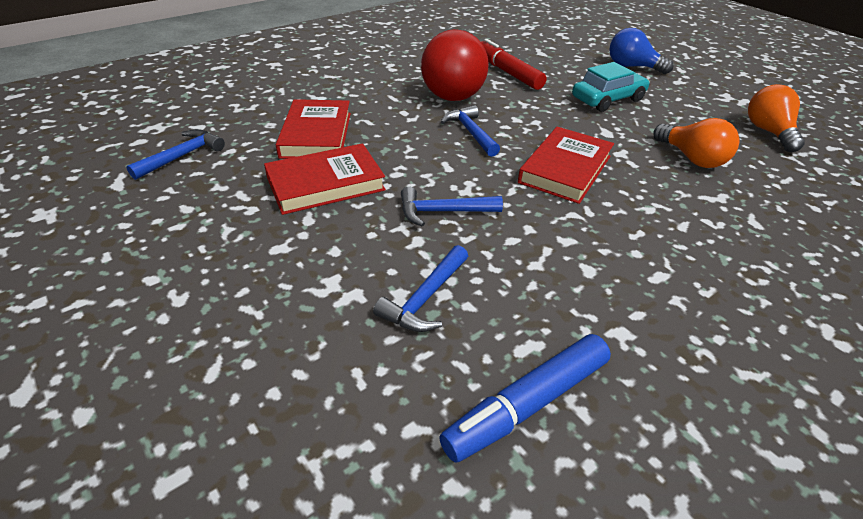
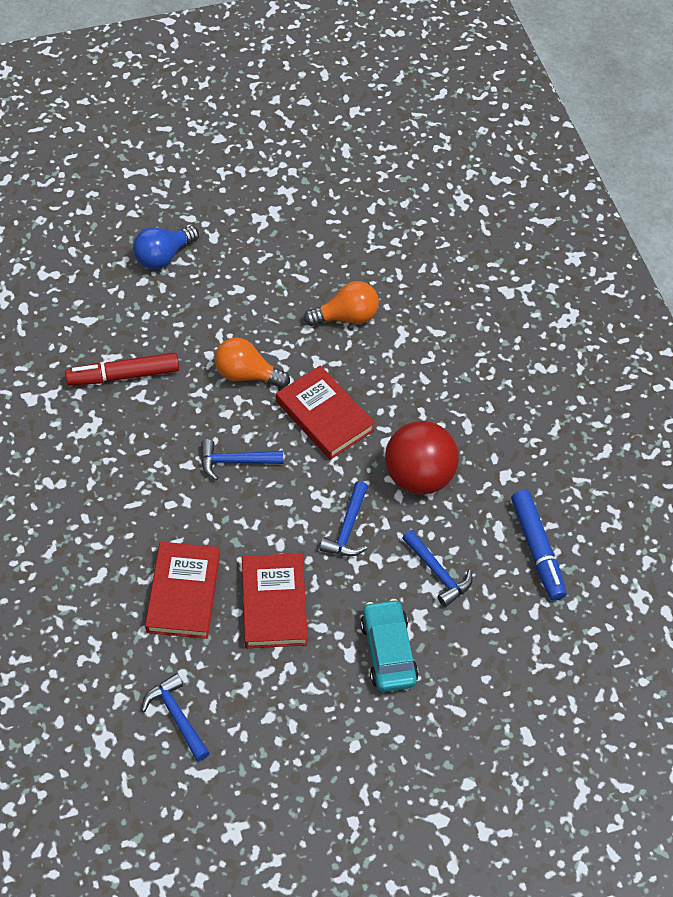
camera: 70 degrees left, 15 degrees up
(316, 135) = (184, 593): red book -> red book turned 75 degrees clockwise
(452, 97) = (158, 450): red ball -> red ball (419, 476)
(608, 99) = (222, 318): turquoise car -> turquoise car (388, 651)
(768, 132) = (331, 234): orange light bulb -> orange light bulb (247, 374)

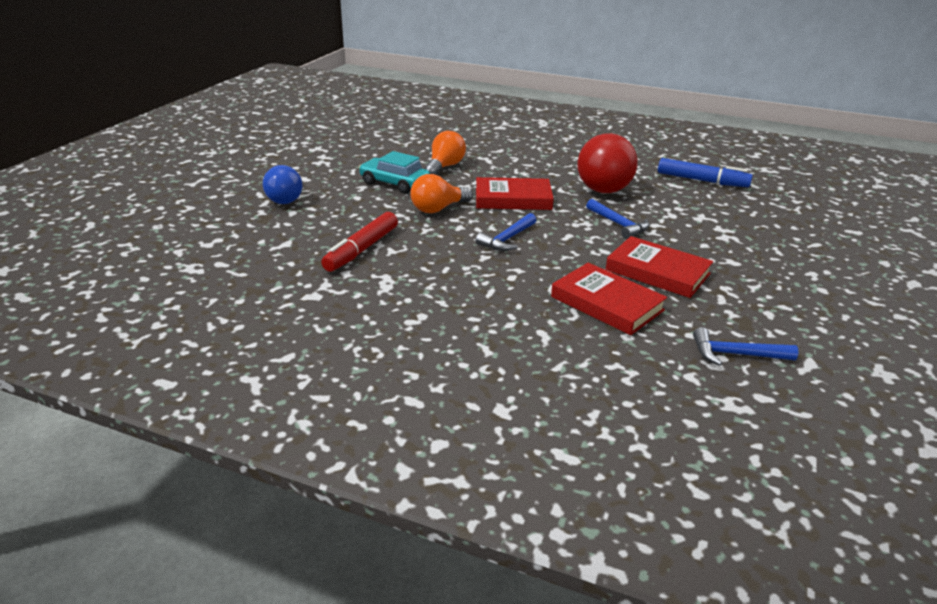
camera: 50 degrees left, 25 degrees down
(388, 651) = (743, 248): turquoise car -> turquoise car (394, 183)
(437, 573) = (690, 211): blue hammer -> none

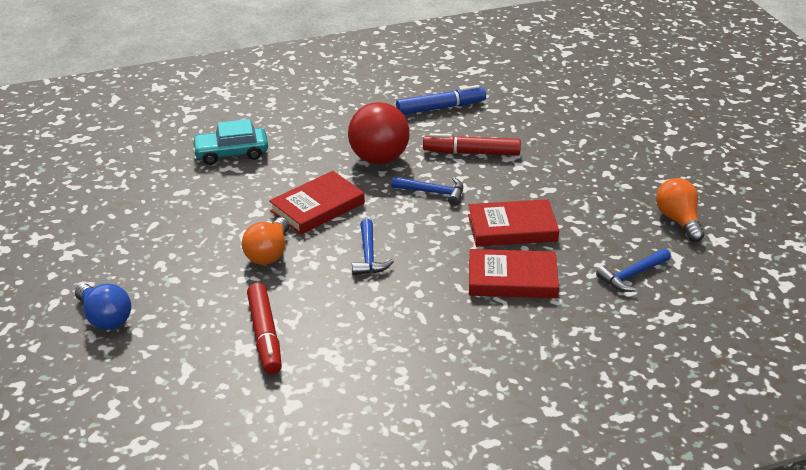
camera: 40 degrees left, 5 degrees up
(394, 183) = (186, 243): turquoise car -> turquoise car (231, 153)
(444, 167) = (205, 198): orange light bulb -> orange light bulb (678, 220)
(690, 214) = (471, 152): none -> red marker

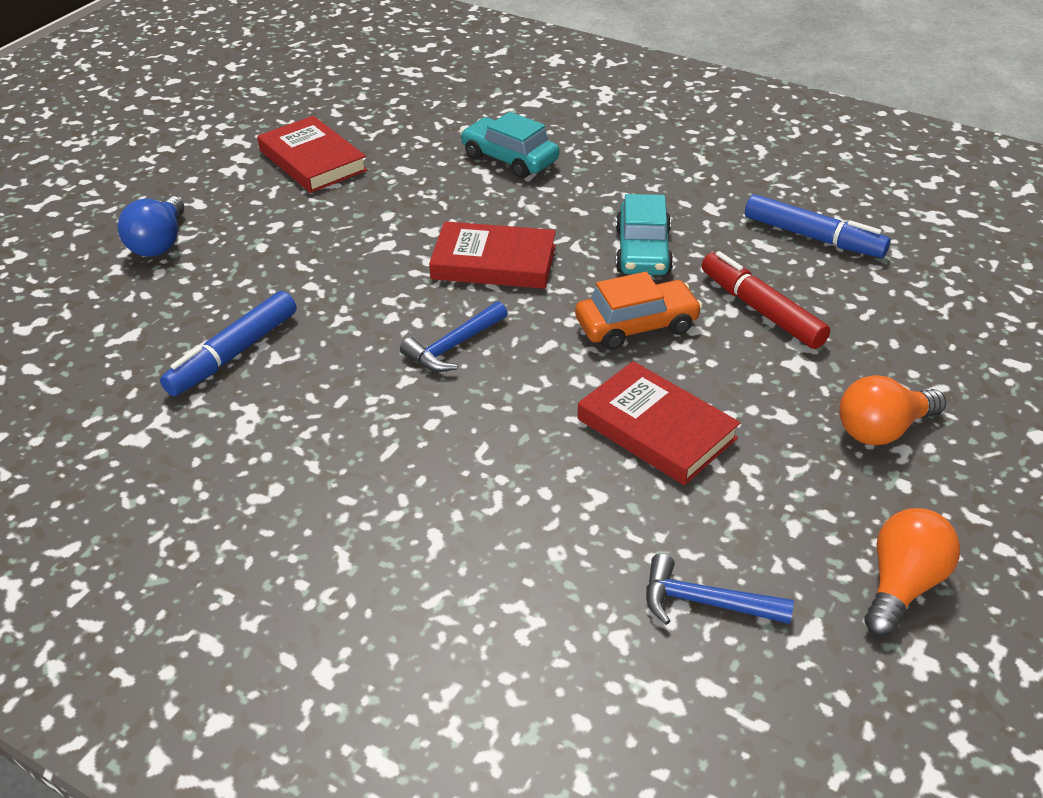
camera: 50 degrees right, 5 degrees up
(265, 335) = (233, 354): red marker -> blue marker
(268, 253) = (372, 277): orange light bulb -> orange light bulb (882, 430)
(379, 159) = (642, 251): red ball -> turquoise car
(433, 192) = (636, 326): blue hammer -> orange car
(512, 279) = (552, 486): red book -> red book (313, 160)

